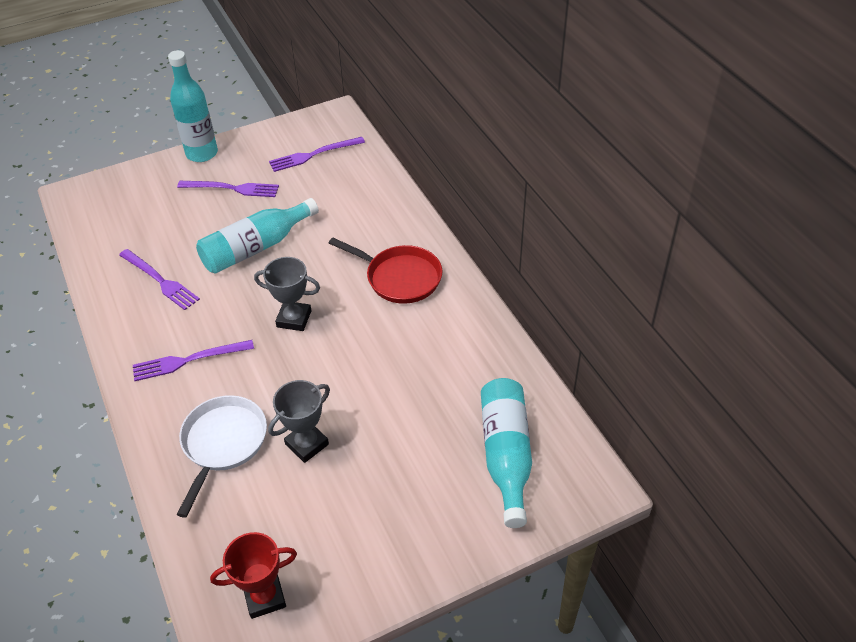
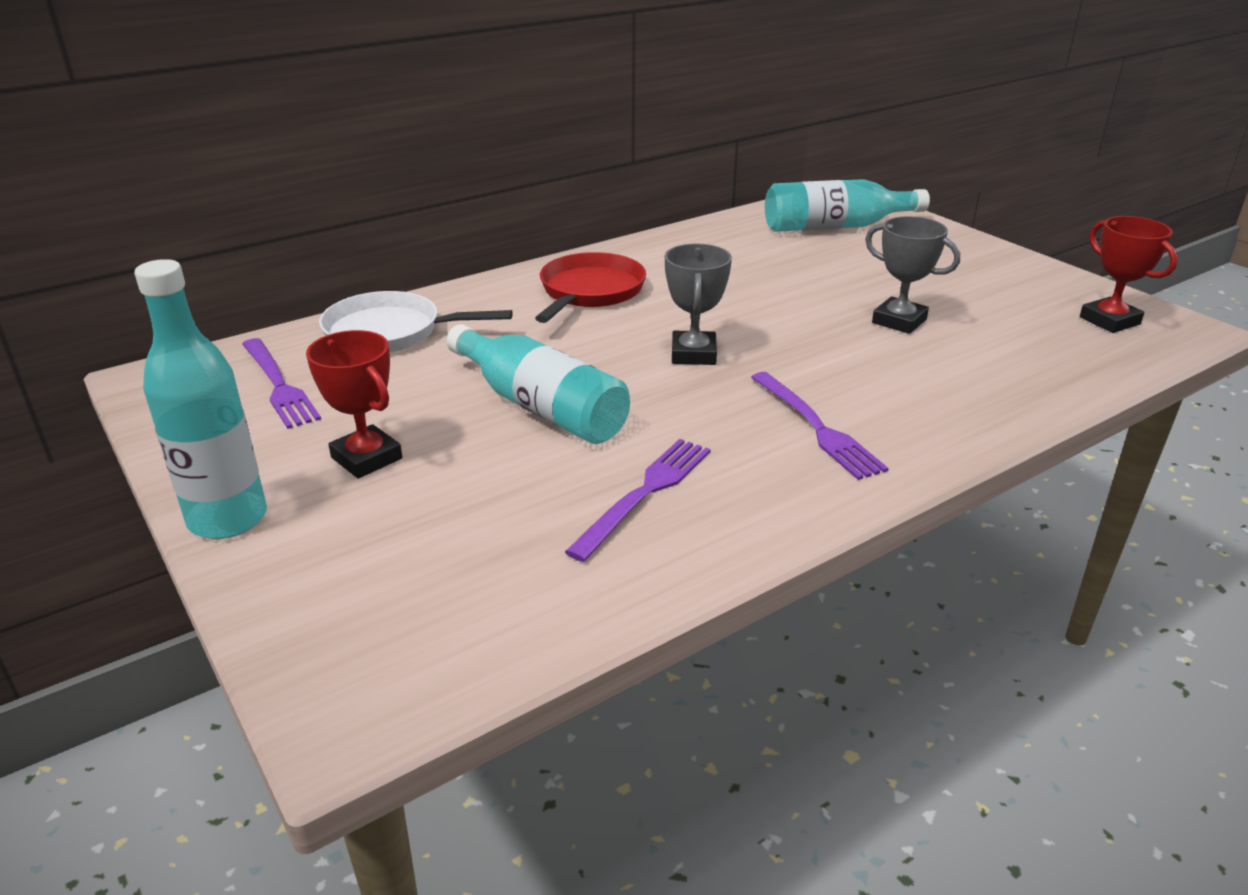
camera: 100 degrees left, 15 degrees down
(223, 443) = (942, 375): white pan -> white pan (390, 332)
(232, 188) = (366, 458): purple fork -> red trophy

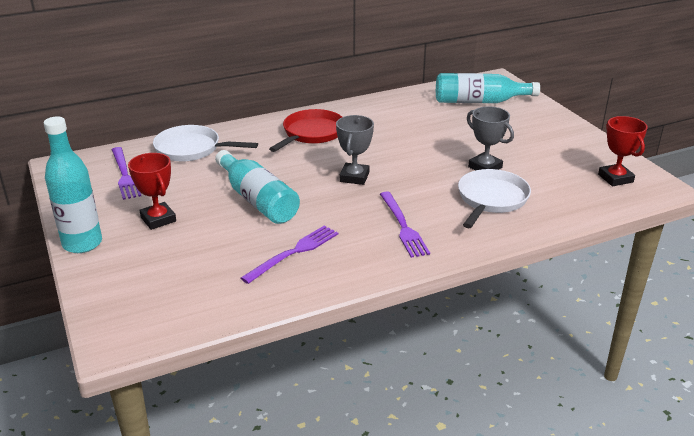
camera: 10 degrees right, 0 degrees up
(938, 369) = (491, 199): none -> white pan

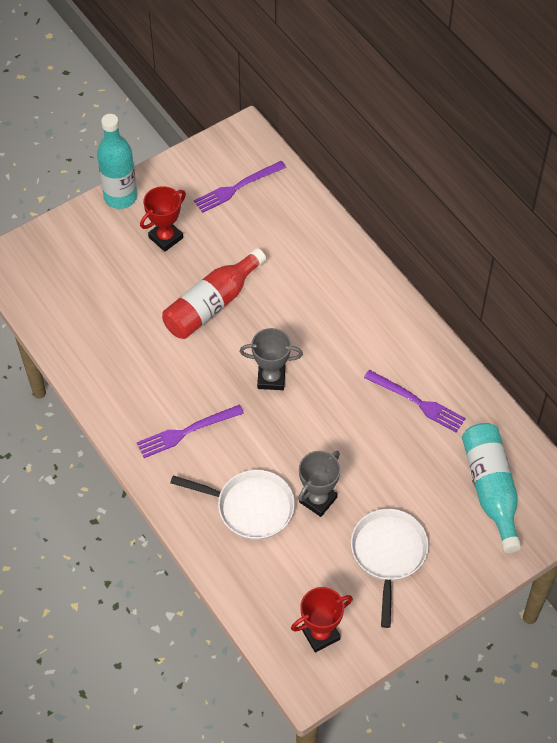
camera: 80 degrees right, 25 degrees up
(191, 149) = (299, 225): white pan -> white pan (388, 554)
(257, 200) = (212, 304): turquoise bottle -> red bottle
(293, 253) = (130, 351): purple fork -> purple fork (417, 402)
(311, 133) = (359, 323): red pan -> none

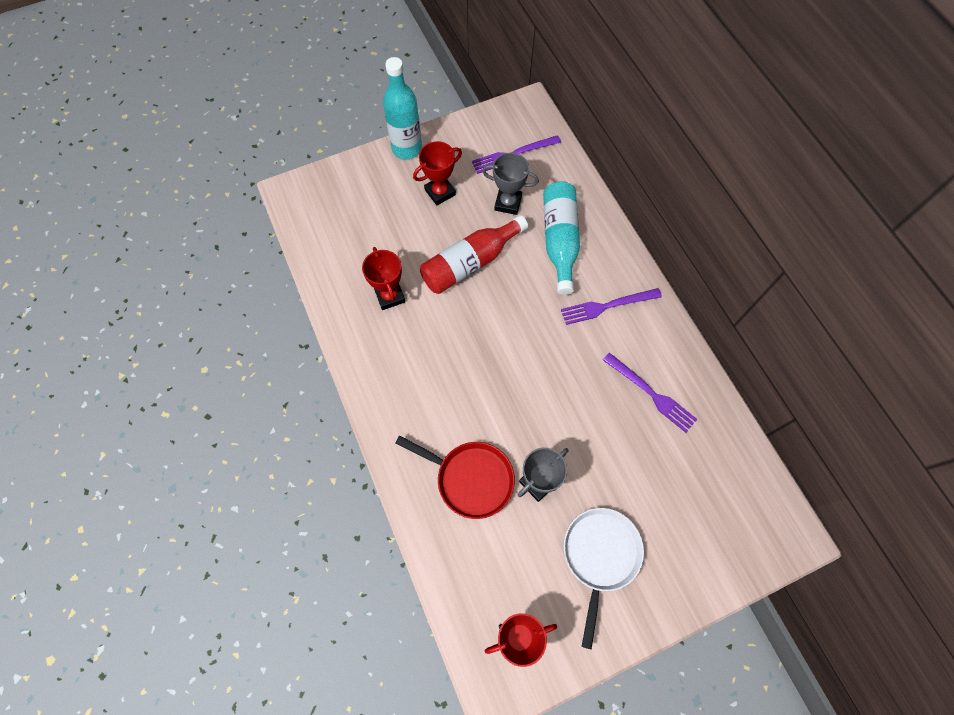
camera: 10 degrees right, 10 degrees up
(133, 349) = (390, 296): none -> red trophy
(187, 431) = (423, 387): purple fork -> purple fork (607, 306)
(250, 507) = (470, 478): white pan -> red pan
(271, 378) = (513, 346): grey trophy -> grey trophy (508, 203)
(490, 489) = (713, 501): turquoise bottle -> turquoise bottle (559, 241)

